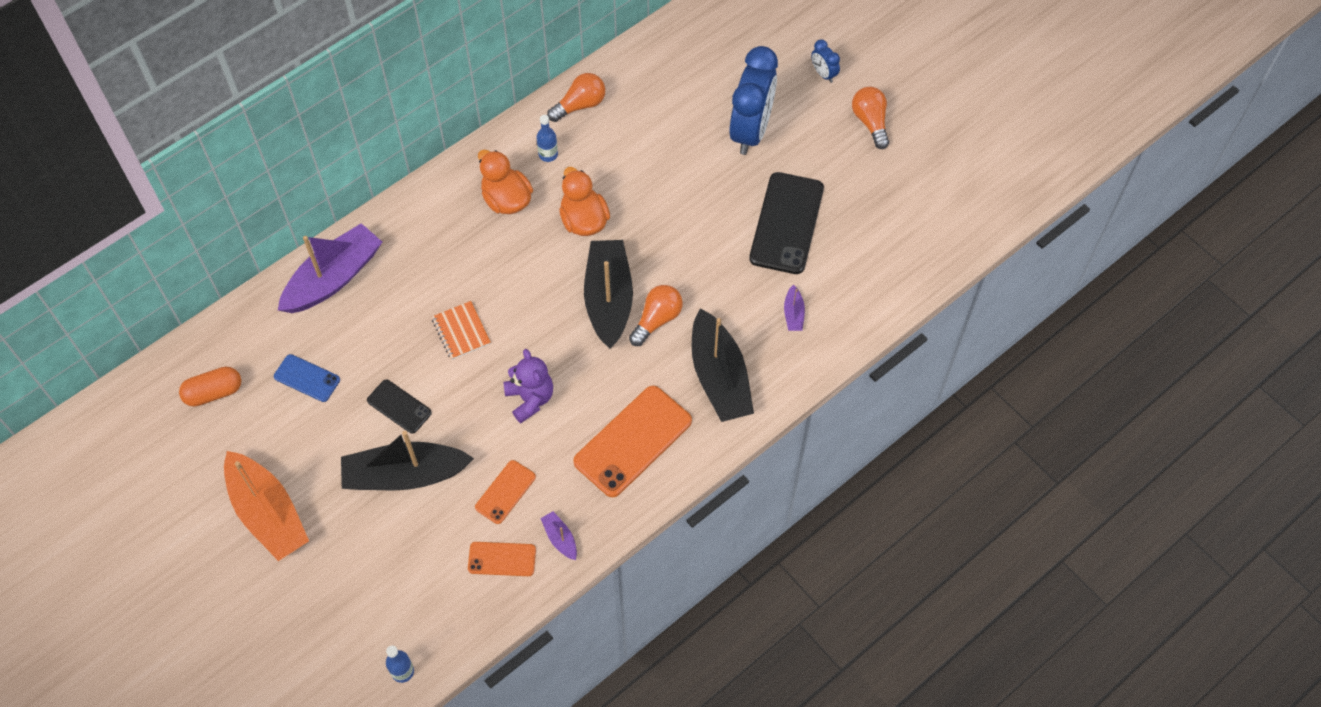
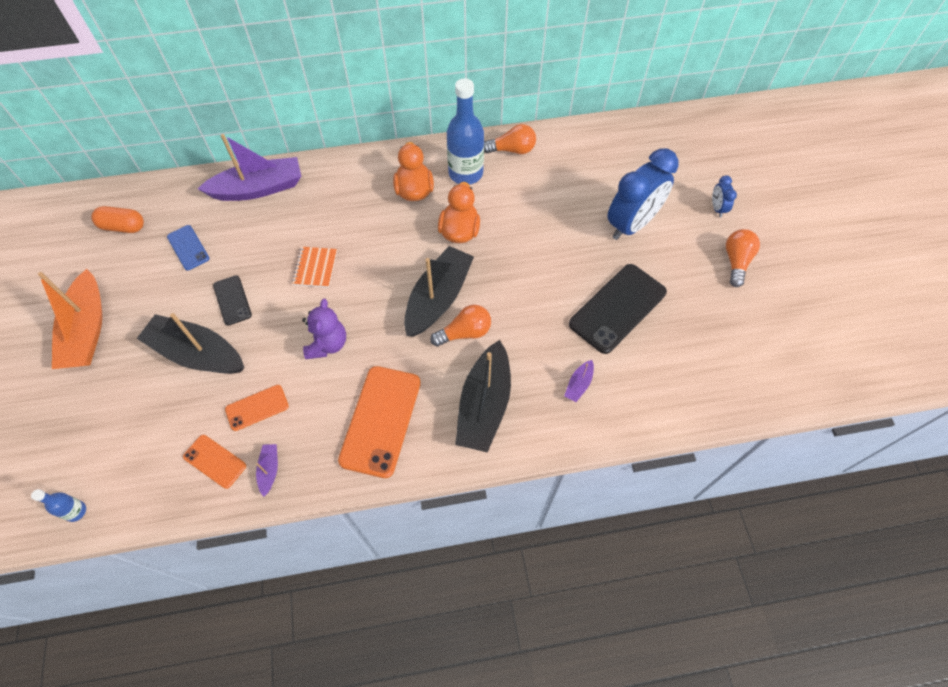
camera: 30 degrees right, 0 degrees up
(548, 154) = (465, 173): blue bottle -> blue bottle, size x2.14
(632, 441) = (380, 420): orange phone -> orange phone turned 60 degrees counterclockwise

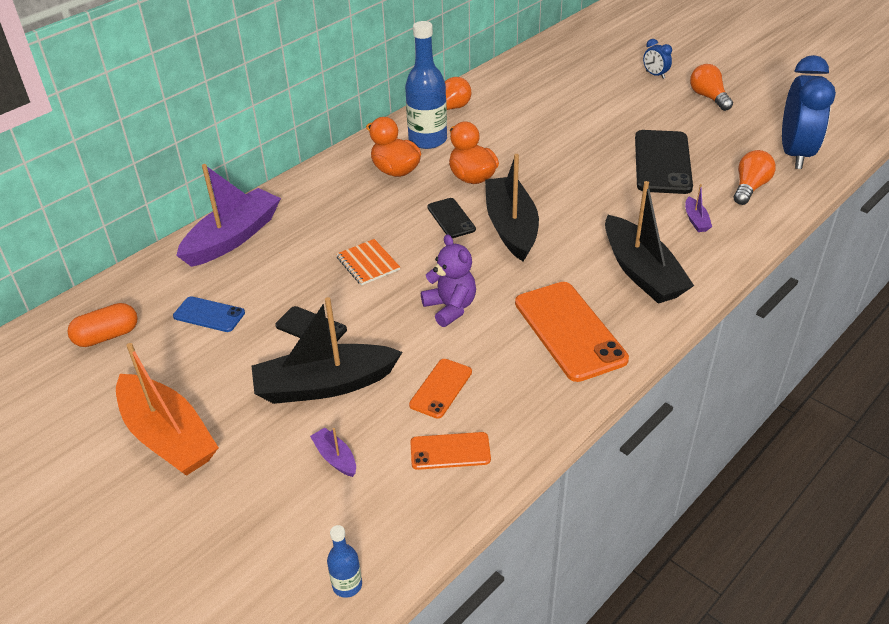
camera: 35 degrees left, 20 degrees down
(269, 470) = (513, 424): purple boat -> purple boat (335, 458)
(406, 262) = (451, 218): none -> black phone
(464, 332) = (563, 237): orange light bulb -> orange light bulb (750, 188)
(631, 224) = (606, 111): blue clock -> blue clock (795, 154)

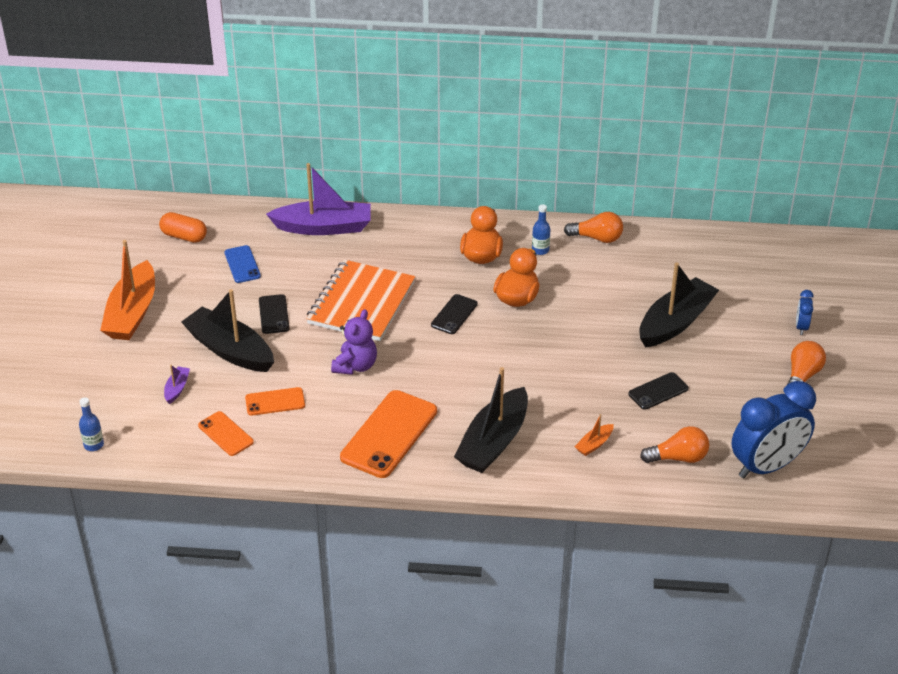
camera: 50 degrees right, 0 degrees up
(368, 263) = (361, 303): orange notebook -> orange notebook, size x2.09
(428, 140) = (540, 250): blue bottle -> blue bottle, size x0.47
(511, 227) = (476, 349): black boat -> black boat (675, 322)
(662, 162) = (658, 391): black phone -> black phone, size x0.53
(696, 220) = (594, 444): purple boat -> orange boat

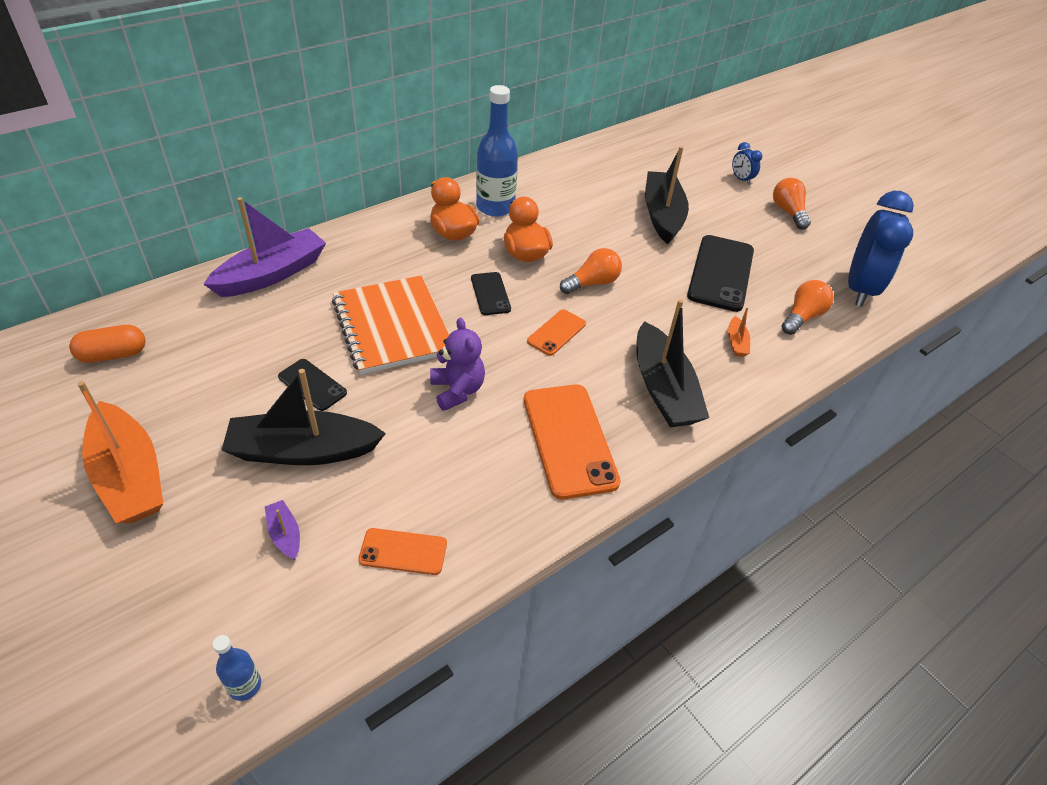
camera: 45 degrees left, 5 degrees up
(242, 264) = (219, 351): blue phone -> none
(275, 402) = (418, 478): orange phone -> orange phone (556, 332)
(540, 250) = (495, 207): blue bottle -> blue bottle, size x2.14
(597, 238) = (526, 179): orange light bulb -> orange light bulb (592, 283)
(658, 391) = (720, 273): black phone -> black phone, size x1.88

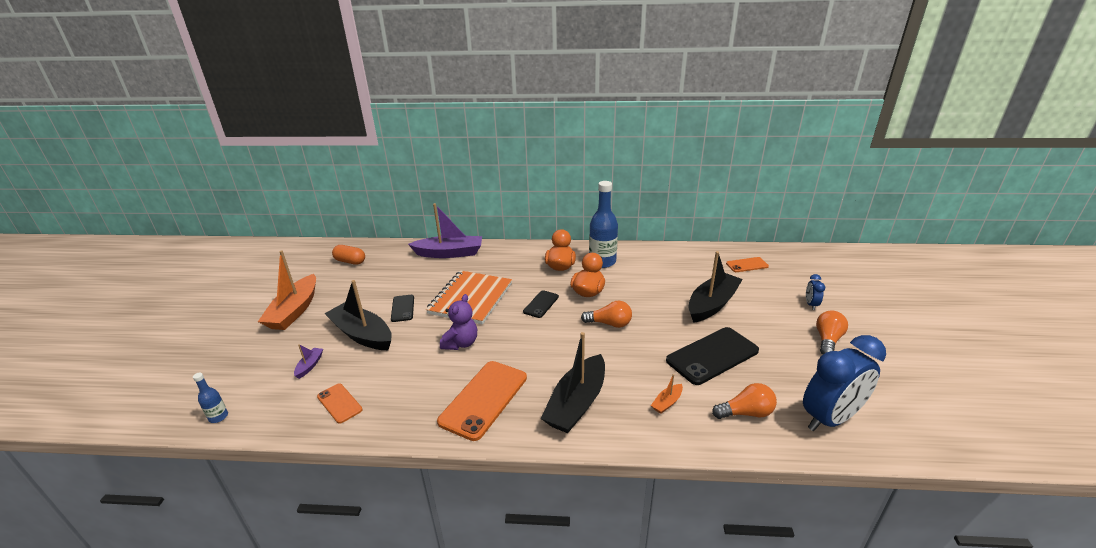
camera: 45 degrees right, 15 degrees down
(556, 332) = (552, 340): orange phone -> orange phone (747, 265)

